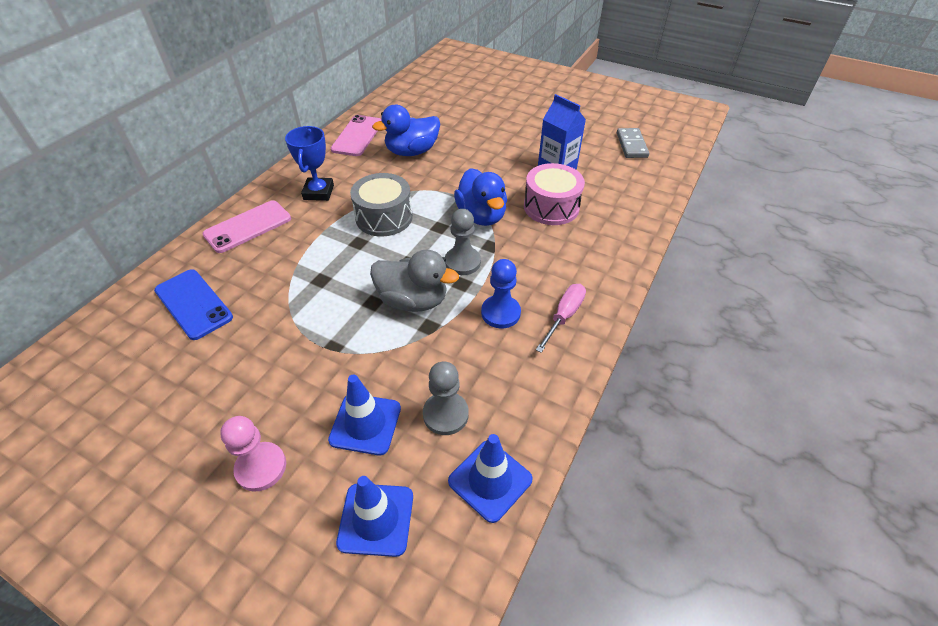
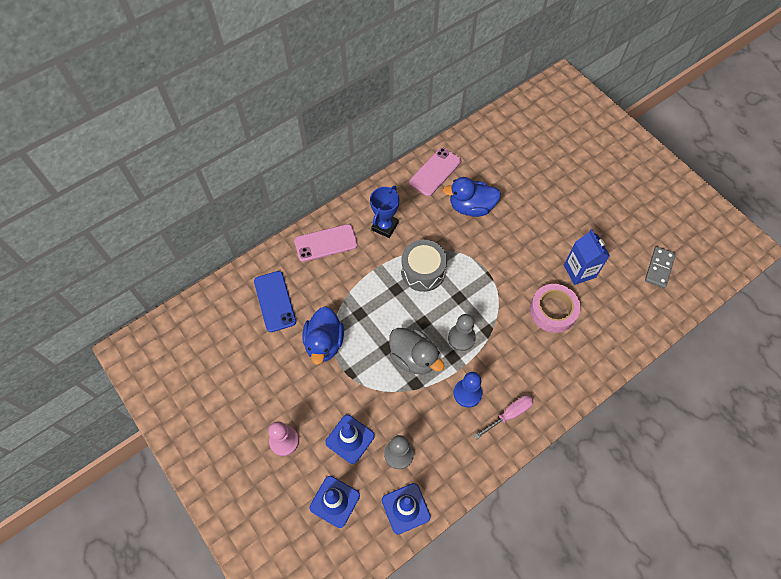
camera: 25 degrees right, 15 degrees up
(481, 216) = (495, 299): blue duck -> blue duck (324, 343)
(551, 207) = (553, 311): pink drum -> pink tape

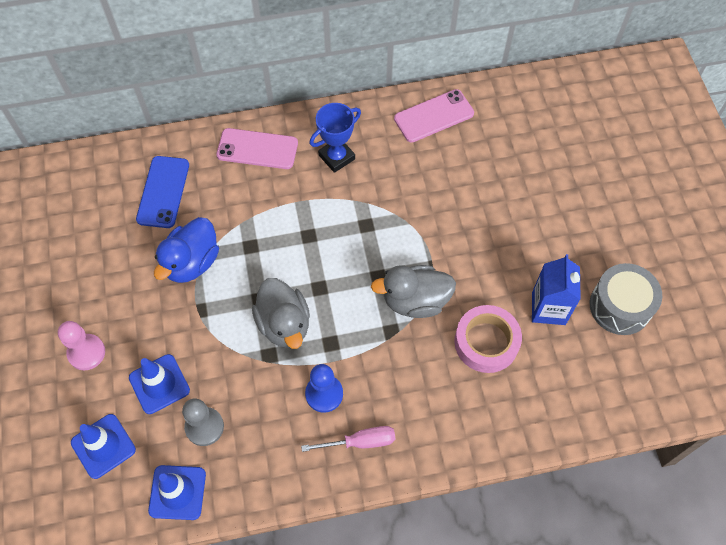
camera: 25 degrees right, 0 degrees up
(423, 271) = (352, 228): grey drum -> grey drum (620, 306)
(461, 338) = (354, 326): grey pawn -> none
(471, 207) = (454, 175): blue duck -> none
(492, 303) = (415, 301): none -> grey duck
(659, 268) = (658, 348): grey domino -> none

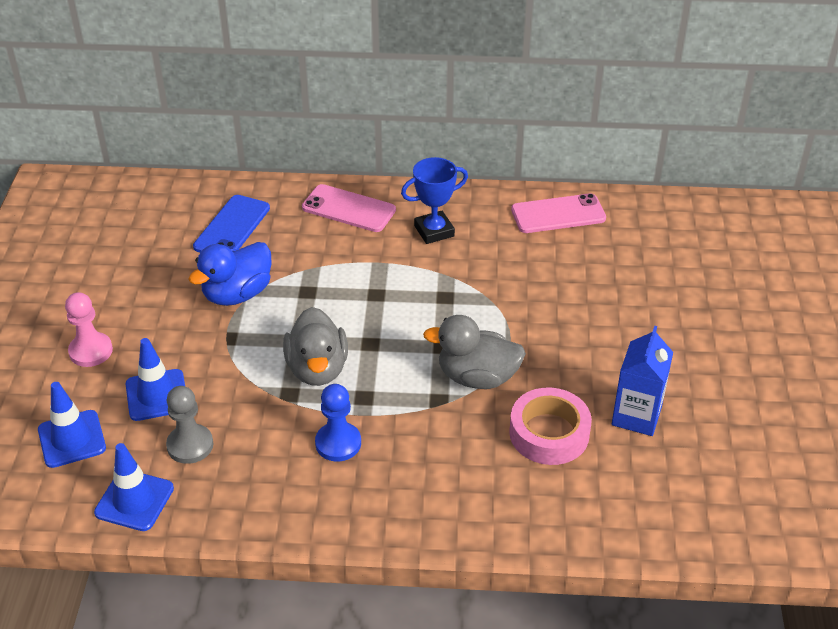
camera: 15 degrees right, 20 degrees down
(360, 442) = (363, 498): pink screwdriver -> none
(620, 306) = (727, 432): grey drum -> none

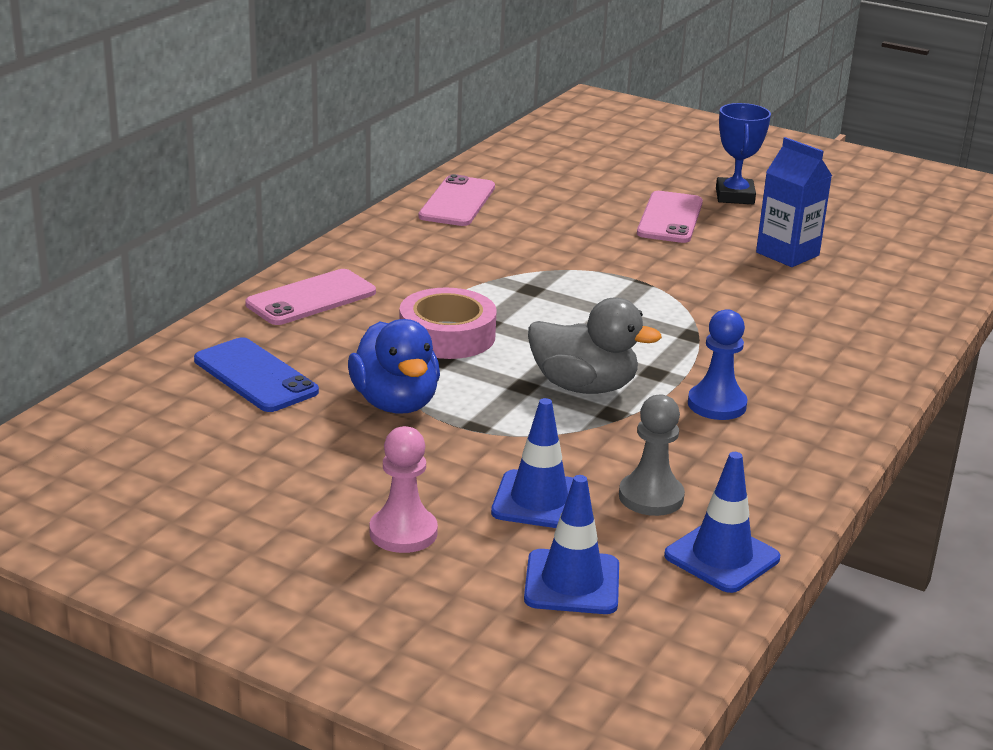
camera: 65 degrees left, 15 degrees down
(434, 231) = (411, 265): blue trophy -> blue trophy (735, 196)
(477, 377) = (673, 307): grey duck -> none
(549, 433) = (782, 297): pink tape -> pink tape (447, 335)
(640, 329) = (670, 218): none -> pink phone

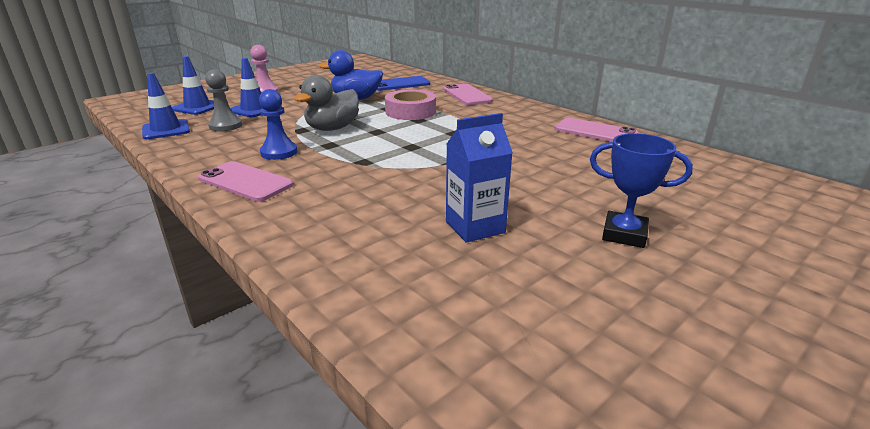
camera: 110 degrees right, 0 degrees up
(670, 218) = (565, 192): pink phone -> pink phone (245, 182)

